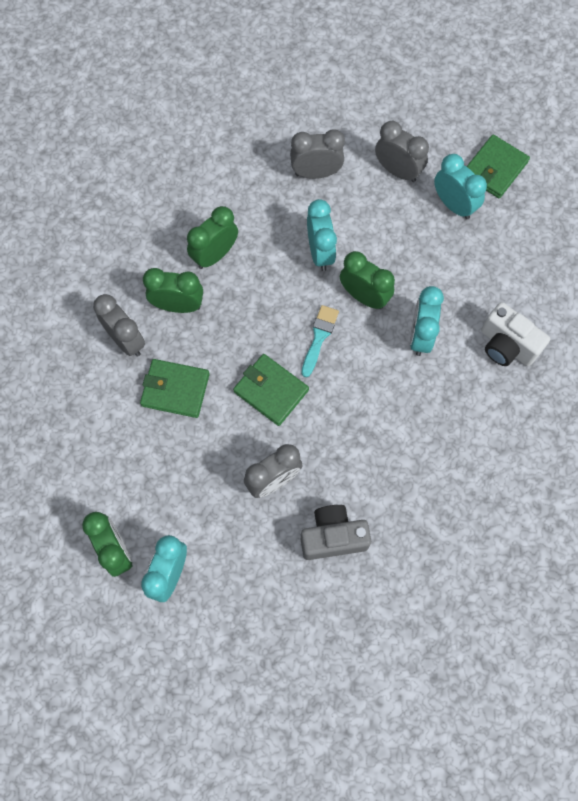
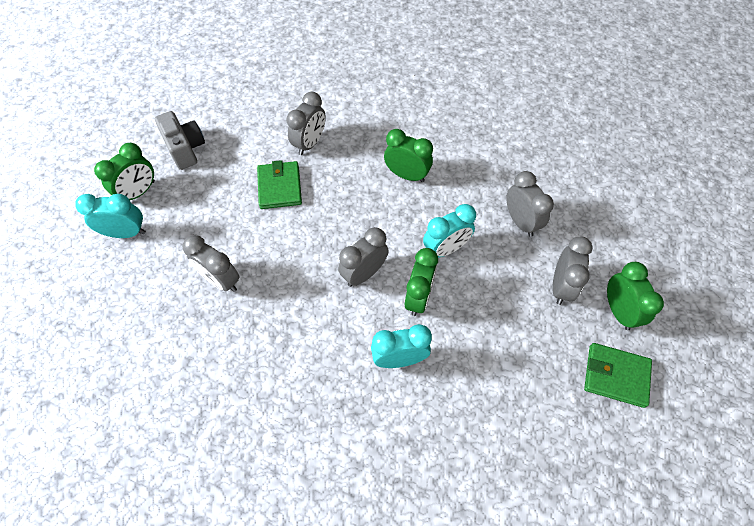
camera: 70 degrees right, 10 degrees down
(178, 305) = (352, 166): green clock -> green clock (618, 311)
(271, 391) = (301, 253): green wallet -> none
(319, 337) = (364, 273): turquoise brush -> grey clock
(333, 537) = (180, 343): grey camera -> grey camera (185, 149)
(453, 205) = (552, 348): turquoise clock -> none
(506, 345) = (422, 447): white camera -> none

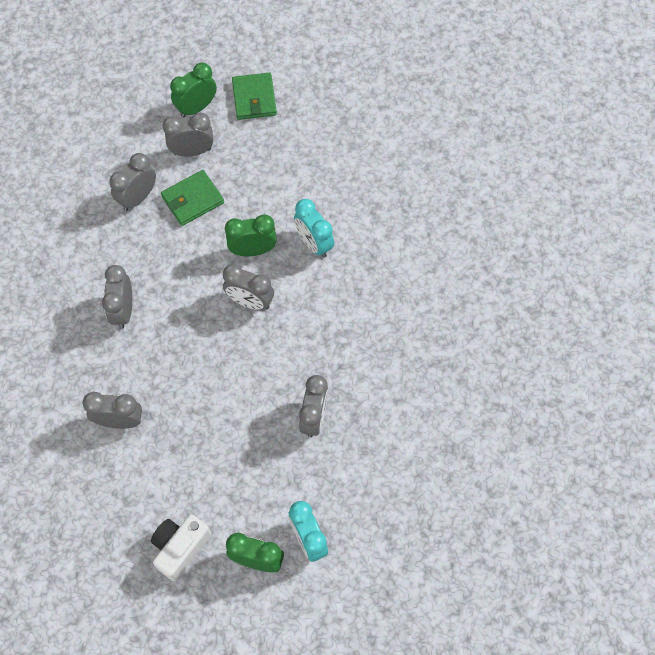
camera: 115 degrees left, 5 degrees up
(185, 149) = (180, 548): grey camera -> white camera
(280, 187) = (188, 421): green wallet -> green wallet (192, 199)
(407, 175) = (123, 310): green clock -> grey clock
(445, 249) = (194, 247): turquoise clock -> none

